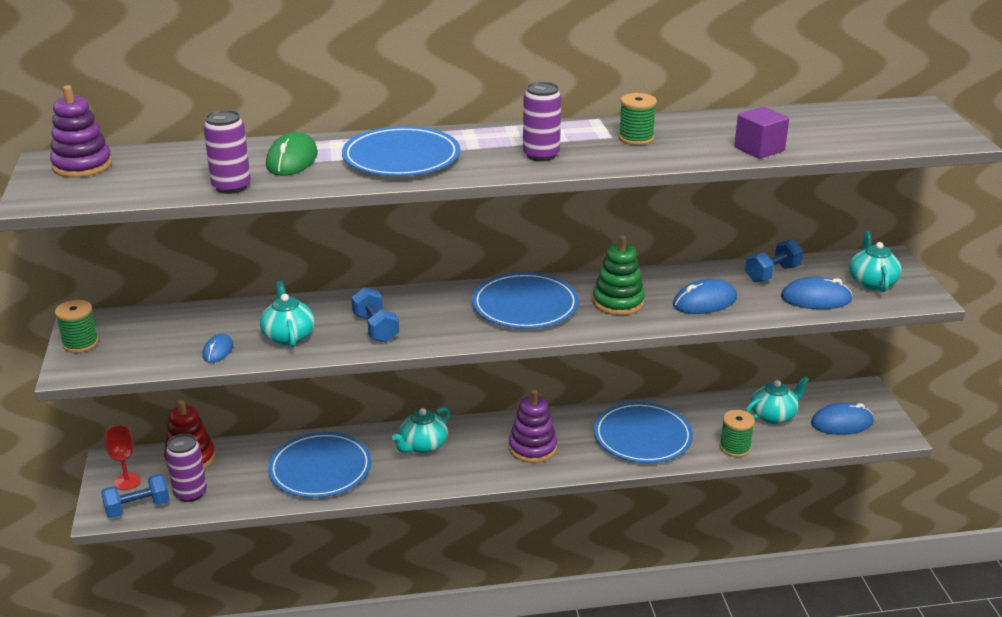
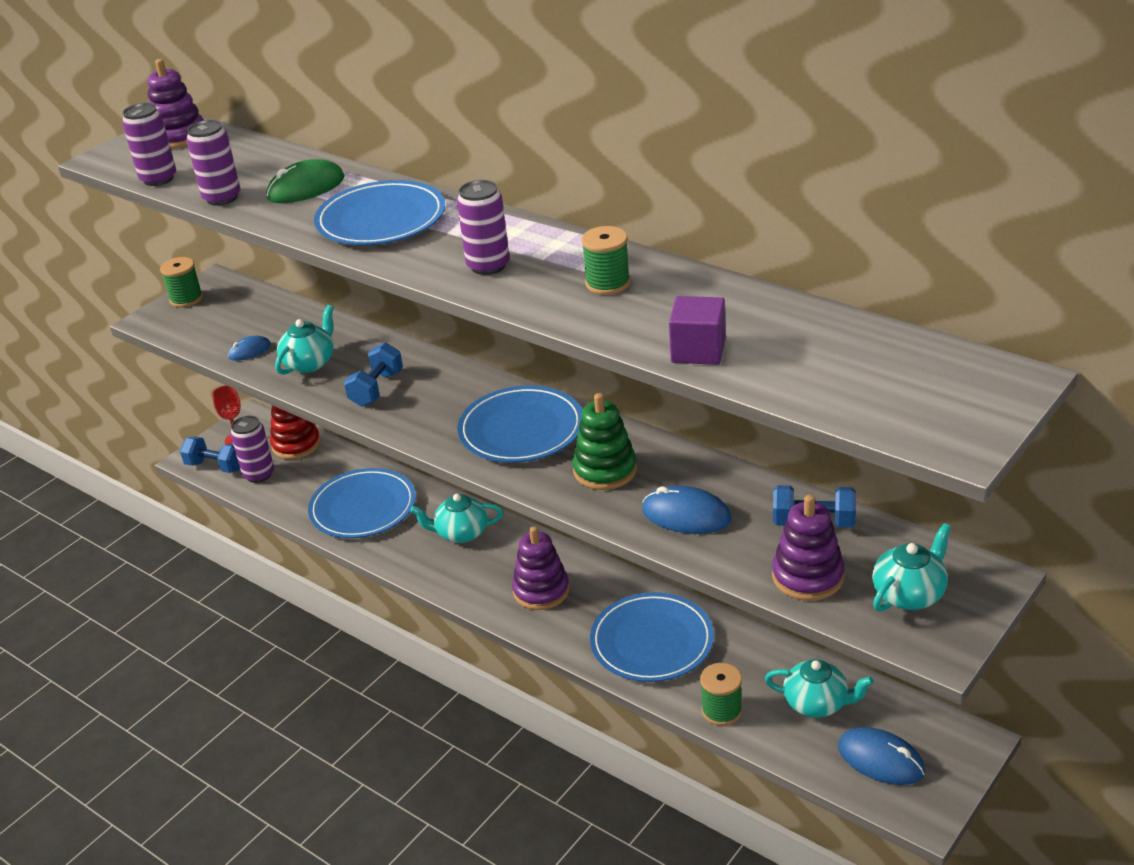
camera: 50 degrees right, 5 degrees up
(135, 195) = (158, 179): none -> purple can
(816, 298) = (807, 576): blue mouse -> purple stacking toy

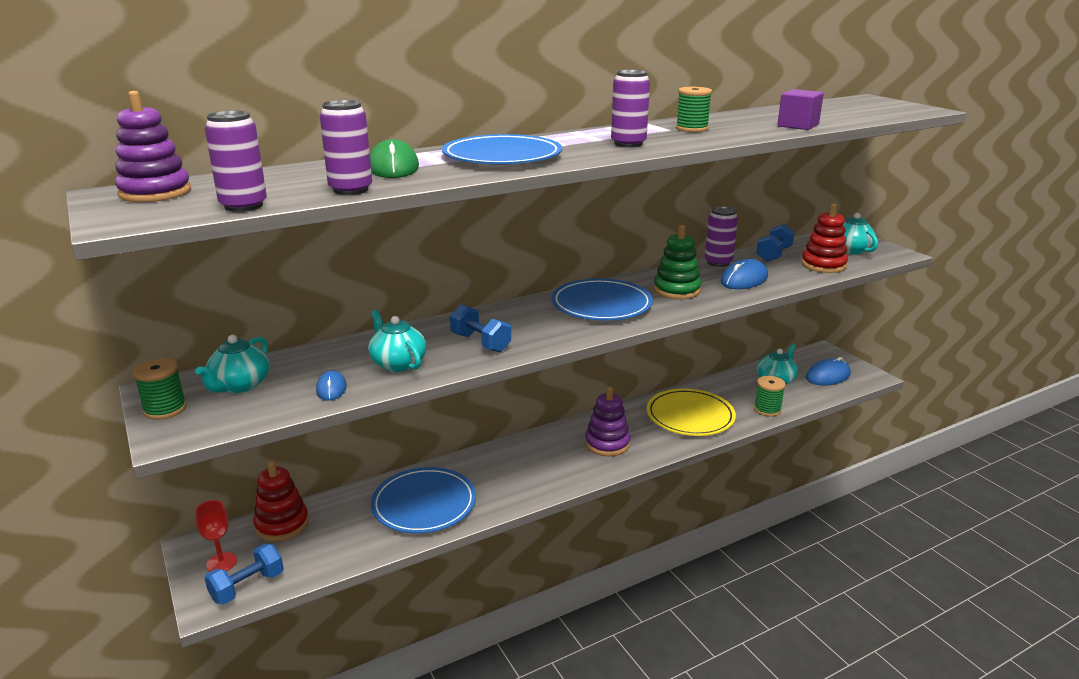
camera: 70 degrees left, 10 degrees down
(259, 474) = (300, 558): purple can -> purple can (718, 262)
(461, 533) = (509, 462): turquoise teapot -> turquoise teapot (240, 385)
(652, 641) = (690, 416): blue plate -> yellow plate
(807, 576) = (823, 265): purple stacking toy -> red stacking toy

